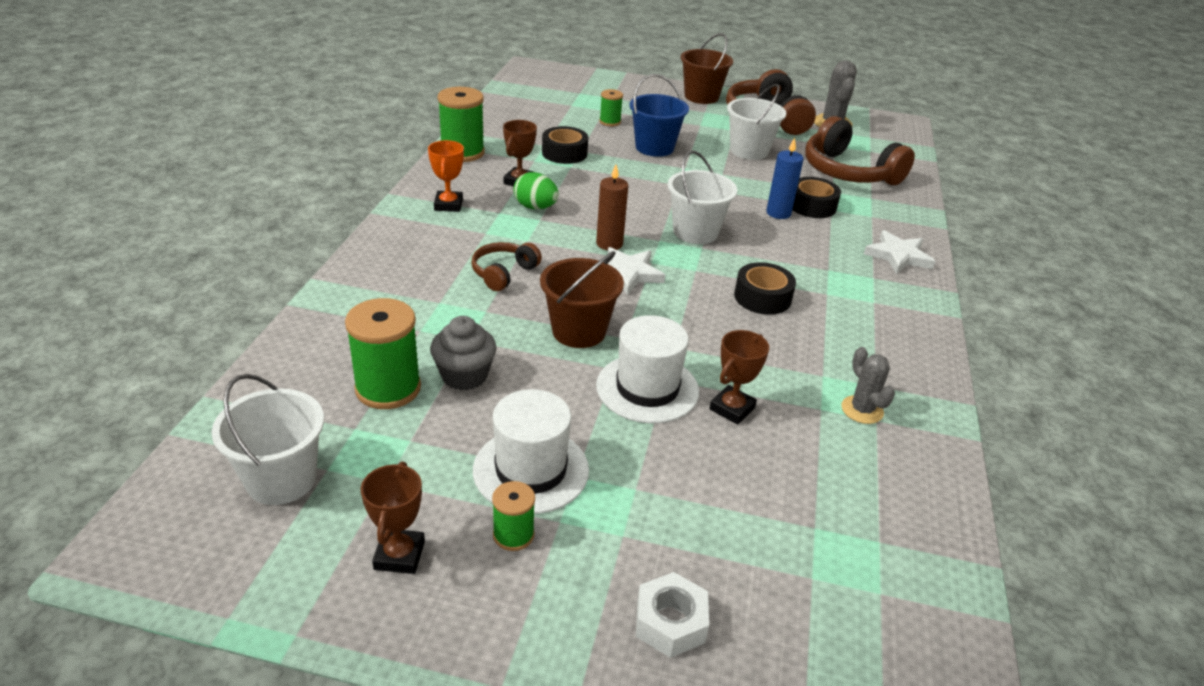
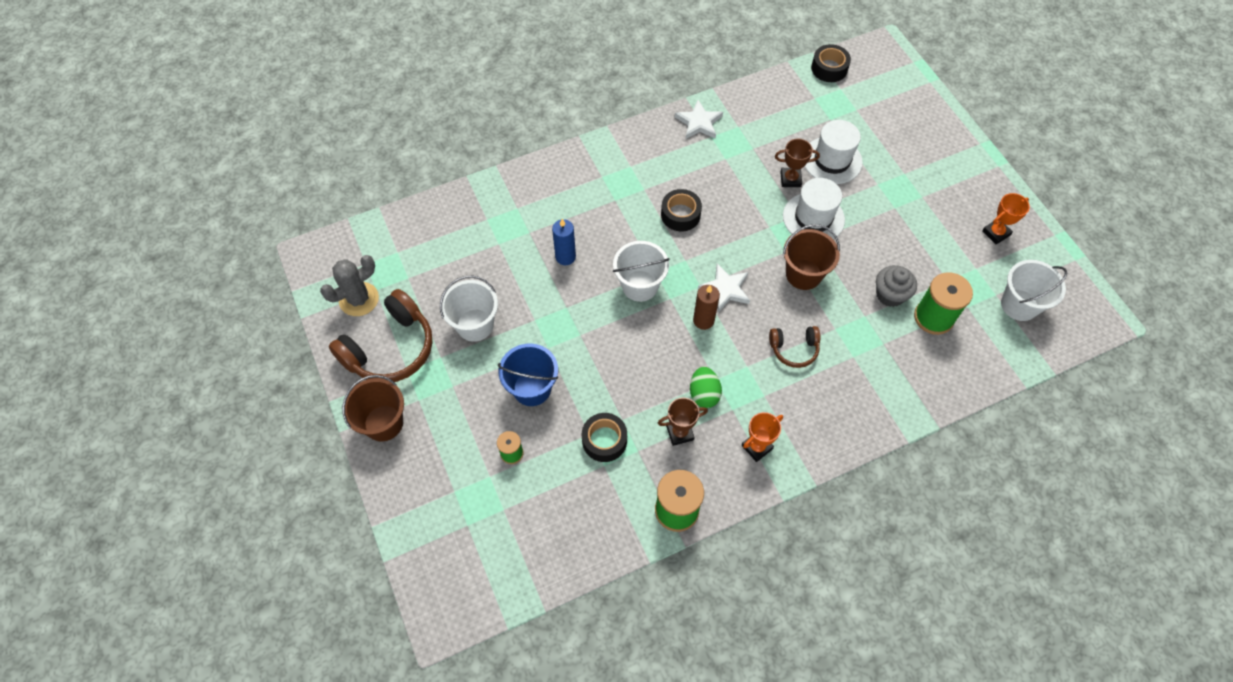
camera: 125 degrees left, 25 degrees up
(399, 555) = (996, 233): brown trophy -> orange trophy
(513, 535) = (945, 206): green spool -> none
(531, 470) = (910, 224): white hat -> white hat (832, 160)
(670, 622) = (923, 137): white nut -> none
(812, 206) = (534, 244): black tape -> black tape (829, 68)
(848, 172) = (454, 248): brown headphones -> none
(862, 410) = (736, 134): grey cactus -> none
(898, 256) = (561, 175): white star -> white star (699, 123)

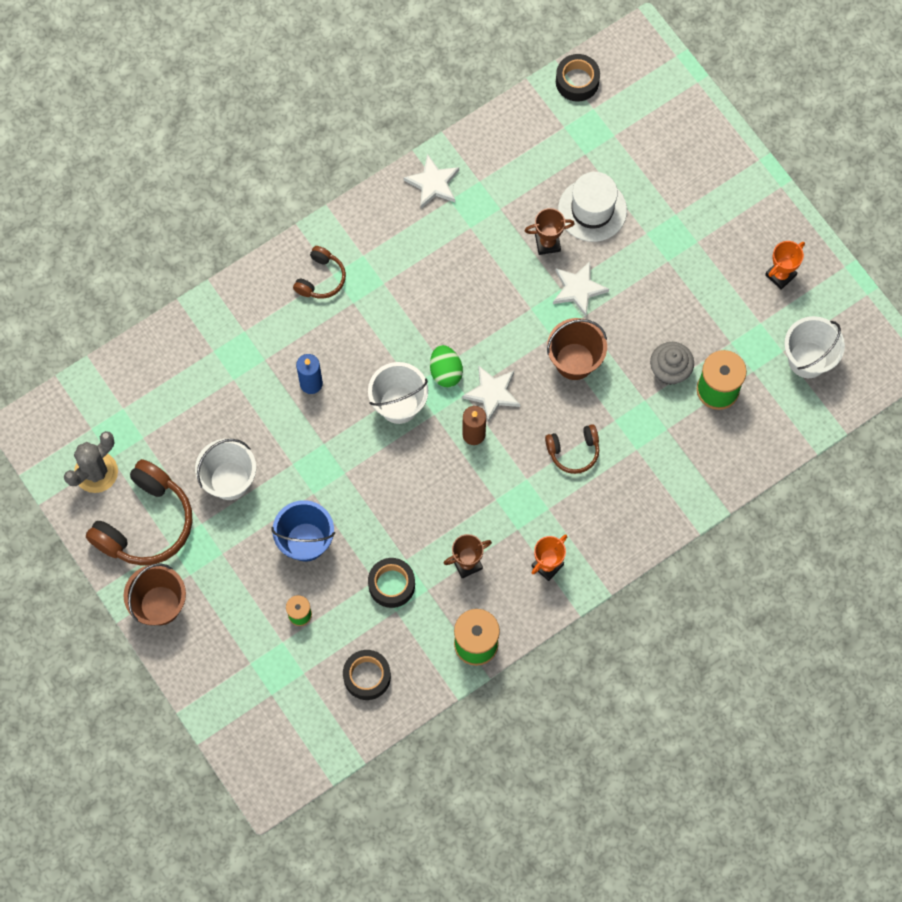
camera: 10 degrees left, 10 degrees up
(591, 178) = (321, 278): none -> brown headphones
(680, 215) = (430, 309): black tape -> black tape (367, 676)
(704, 394) = (486, 517): green egg -> green egg (445, 372)
(813, 218) = (578, 289): white hat -> white star

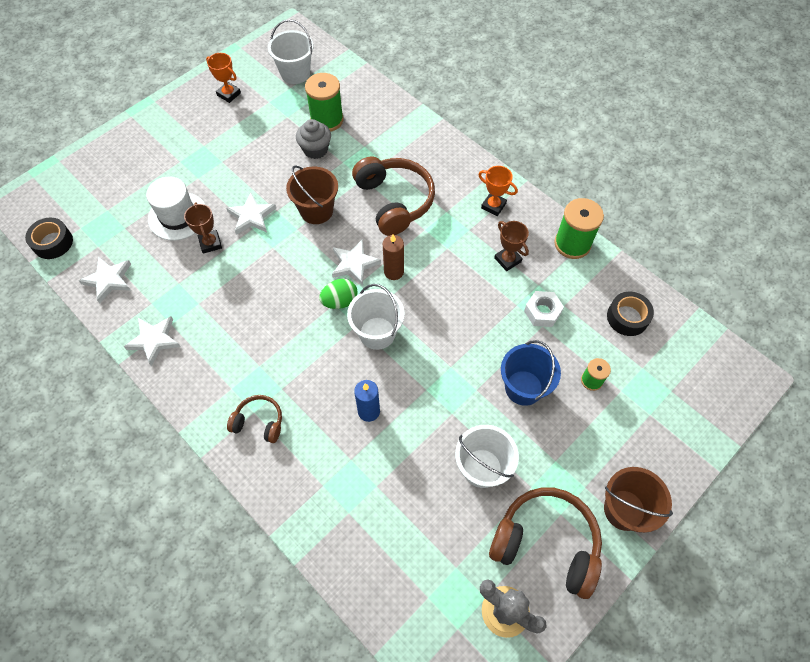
camera: 100 degrees left, 10 degrees down
(391, 585) = (542, 312): black tape -> white nut
(516, 139) = (109, 280): none -> white star
(573, 451) = (394, 201): brown headphones -> brown headphones, size x1.88

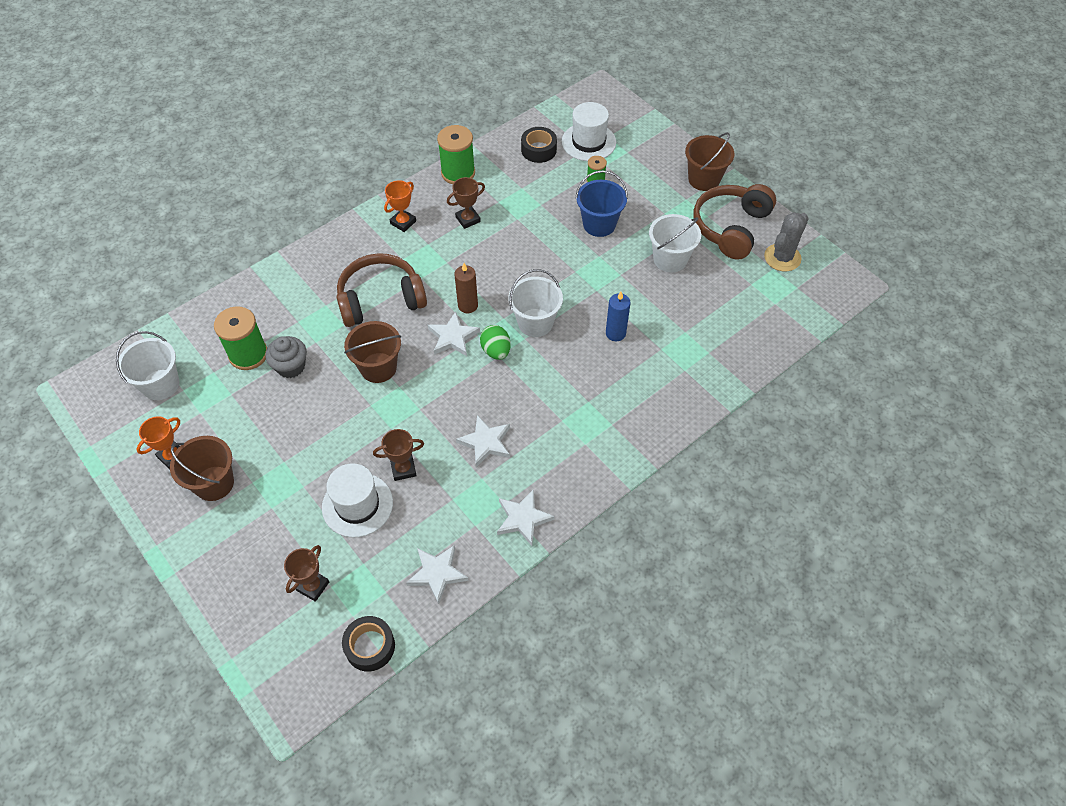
camera: 85 degrees left, 5 degrees down
(109, 198) = (313, 586): none -> brown trophy
(204, 123) = (214, 483): none -> brown bucket
(251, 216) = (373, 429): white star -> white star (485, 442)
(259, 422) = (622, 419): brown headphones -> none
(542, 312) = (526, 202): white nut -> none
(655, 370) = (588, 142): none -> white hat

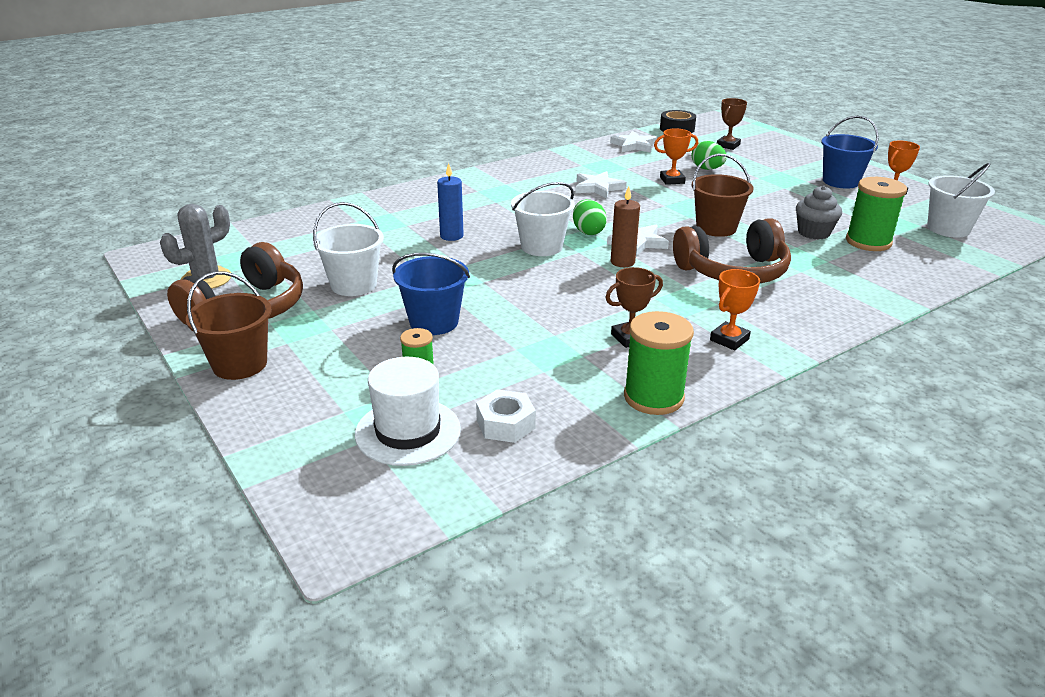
camera: 175 degrees left, 25 degrees down
(214, 483) = (840, 181): brown bucket -> blue bucket
(357, 505) = (707, 169): white hat -> green egg
(403, 469) = (672, 180): brown trophy -> orange trophy
(523, 518) = (566, 159): white star -> none
(538, 150) = (505, 424): black tape -> white nut

